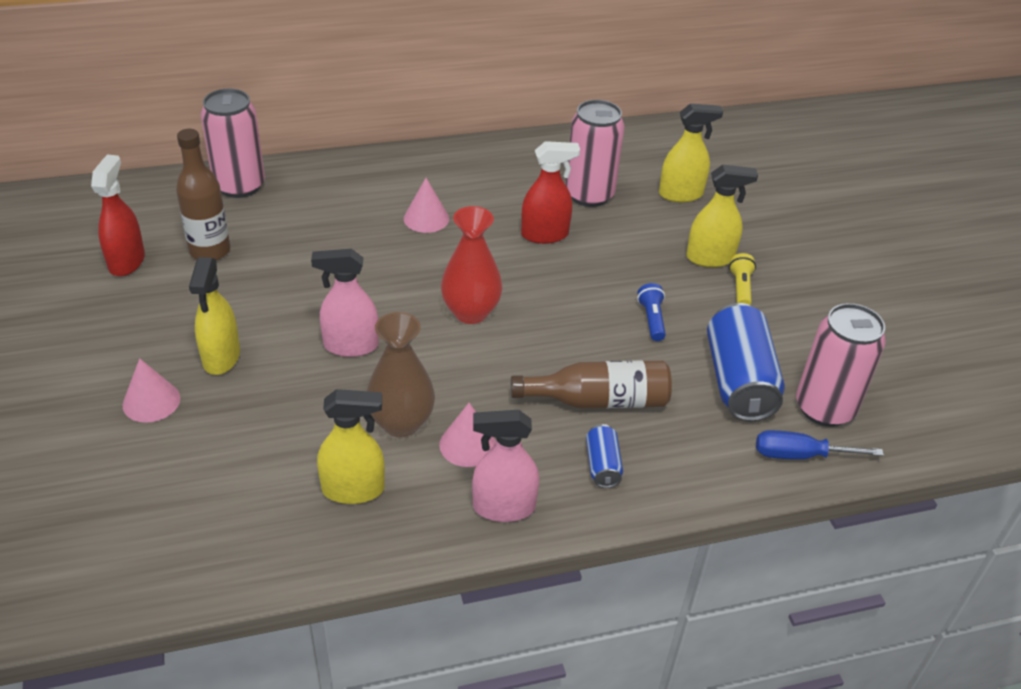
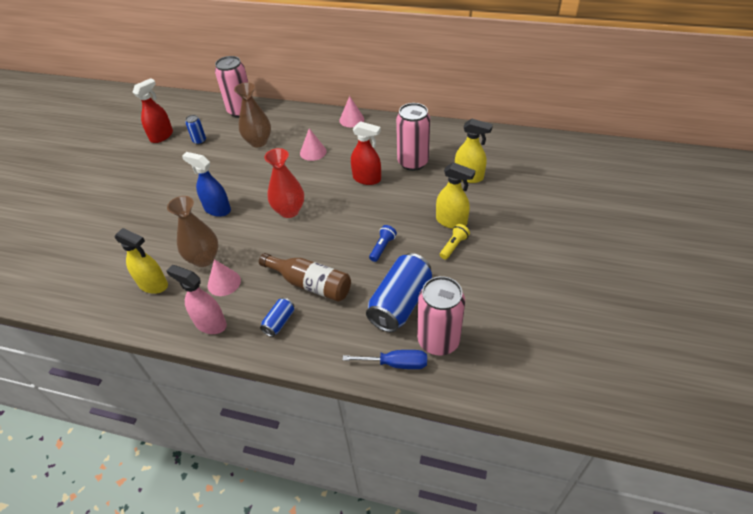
camera: 35 degrees right, 5 degrees up
(151, 401) = (113, 208): pink cone -> pink cone (351, 119)
(210, 251) = (199, 141): brown bottle -> blue can
(221, 357) = (158, 196): yellow spray bottle -> none
(320, 226) = (258, 142): none -> brown vase
(350, 346) = (217, 209): pink spray bottle -> blue spray bottle
(800, 455) = (396, 363): blue screwdriver -> blue screwdriver turned 150 degrees clockwise

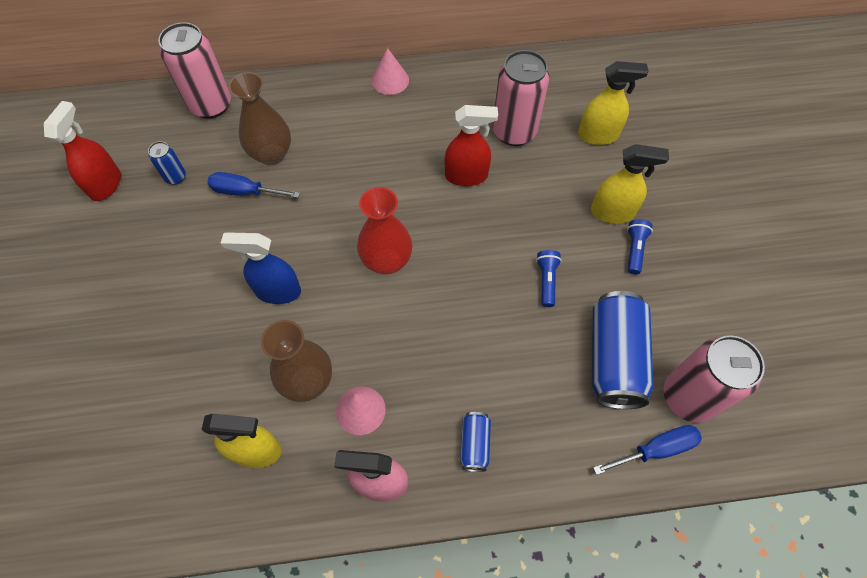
camera: 25 degrees left, 15 degrees up
(232, 157) = (245, 192): none -> blue screwdriver
(310, 284) = (483, 370): brown bottle -> none
(313, 152) = (364, 151): pink cone -> none
(453, 246) = (634, 250): yellow flashlight -> blue flashlight

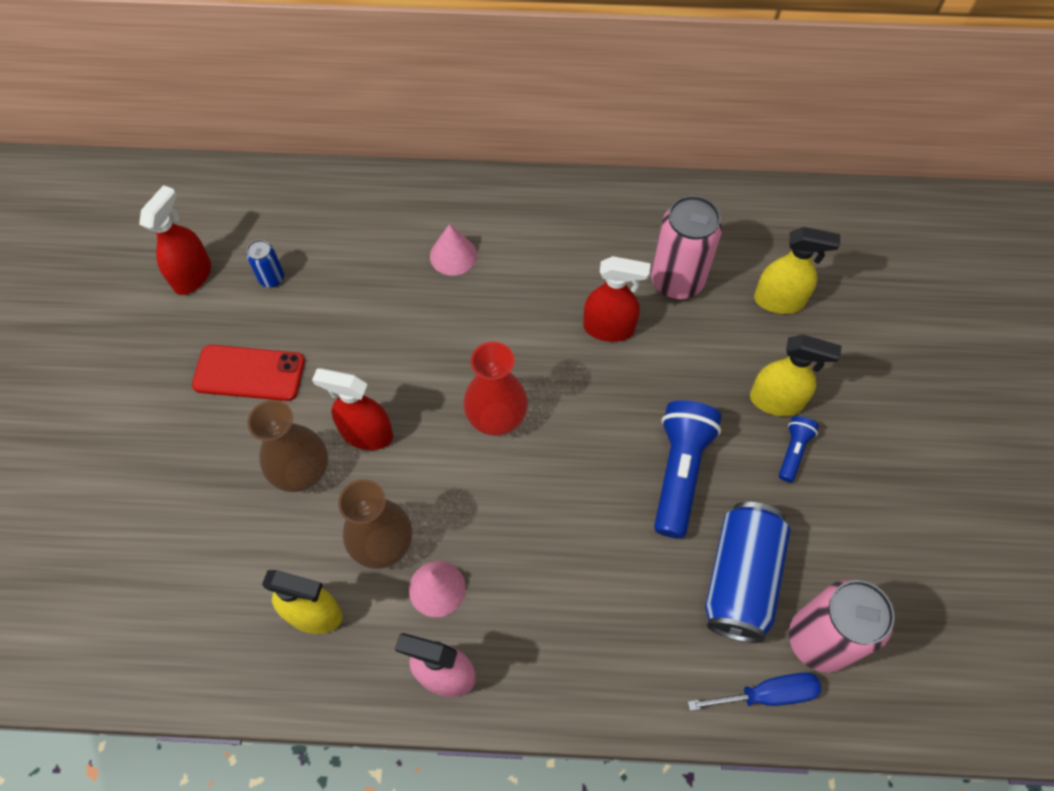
camera: 10 degrees right, 0 degrees up
(167, 257) = (249, 373): none -> red phone
(211, 105) = (324, 195): pink can -> none
(245, 192) = (348, 309): blue screwdriver -> none
(271, 154) = (385, 267): brown vase -> brown vase (302, 472)
(277, 291) = (366, 434): blue spray bottle -> red spray bottle
(390, 80) = (539, 194): pink cone -> pink cone (453, 255)
(474, 444) = (558, 650): blue can -> none
(546, 281) = (679, 472): blue flashlight -> blue flashlight, size x1.99

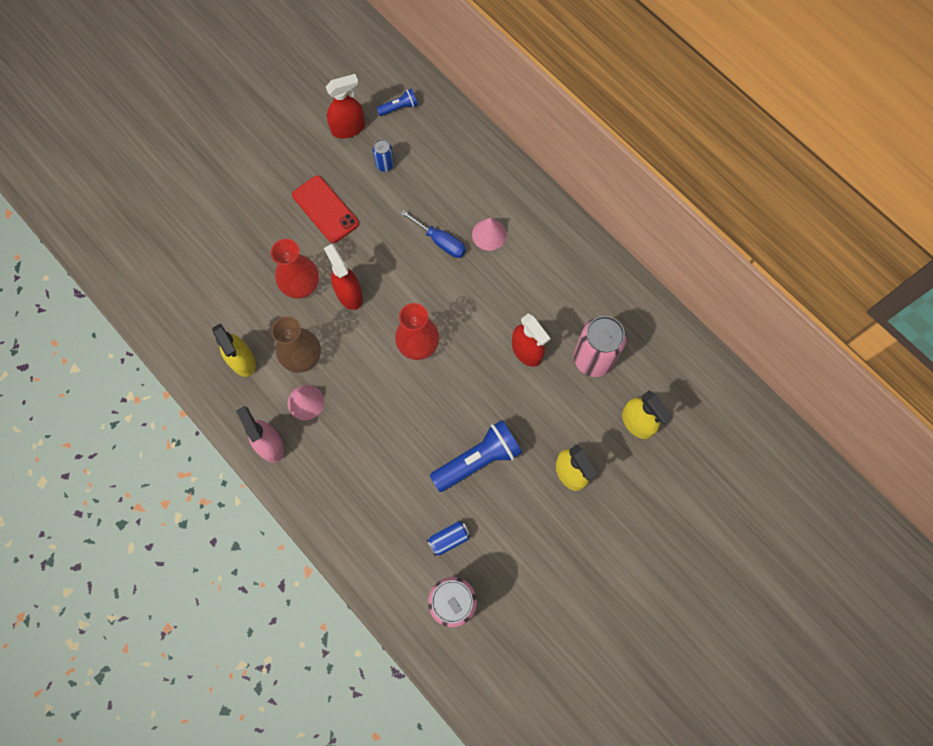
camera: 45 degrees right, 10 degrees up
(302, 472) = (301, 285): brown vase -> red vase
(741, 579) = (449, 539): blue can -> blue can, size x0.48
(767, 694) = (401, 600): blue screwdriver -> blue screwdriver (440, 241)
(793, 451) = (548, 507): blue flashlight -> blue flashlight (399, 107)

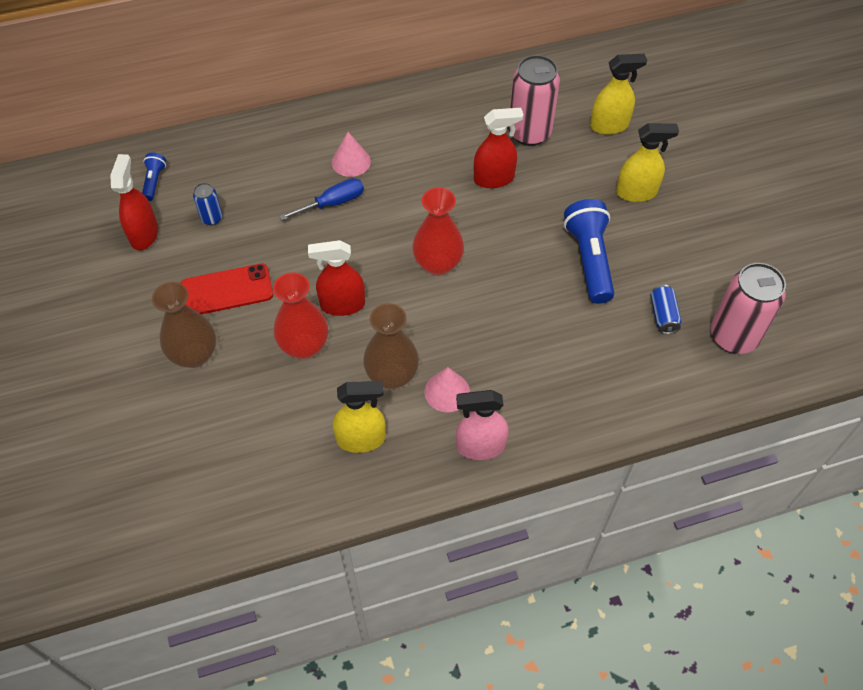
camera: 65 degrees left, 15 degrees down
(262, 217) = (194, 355): none -> brown vase

